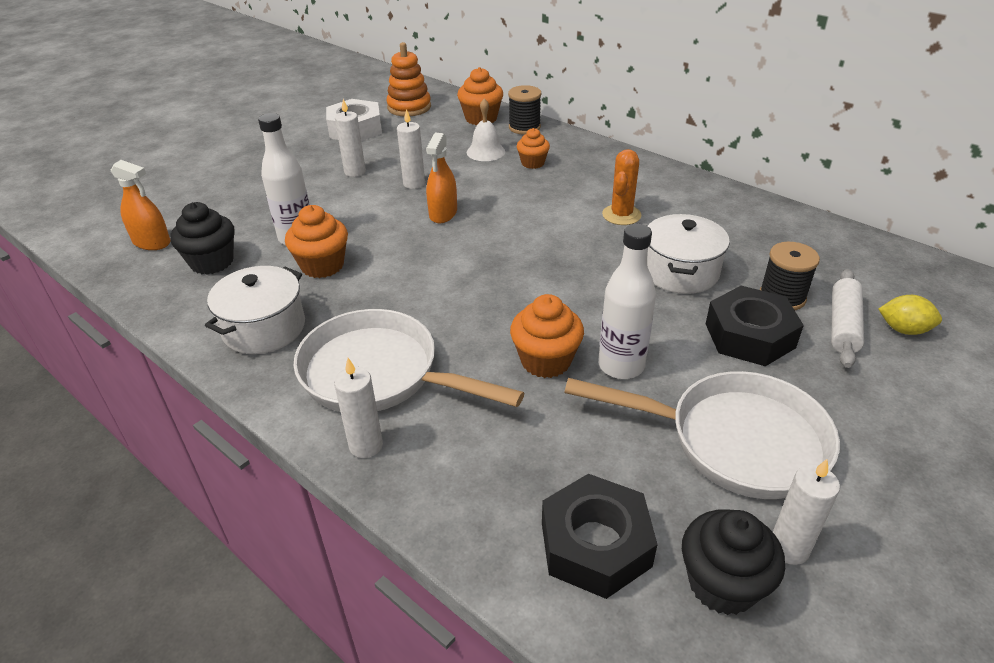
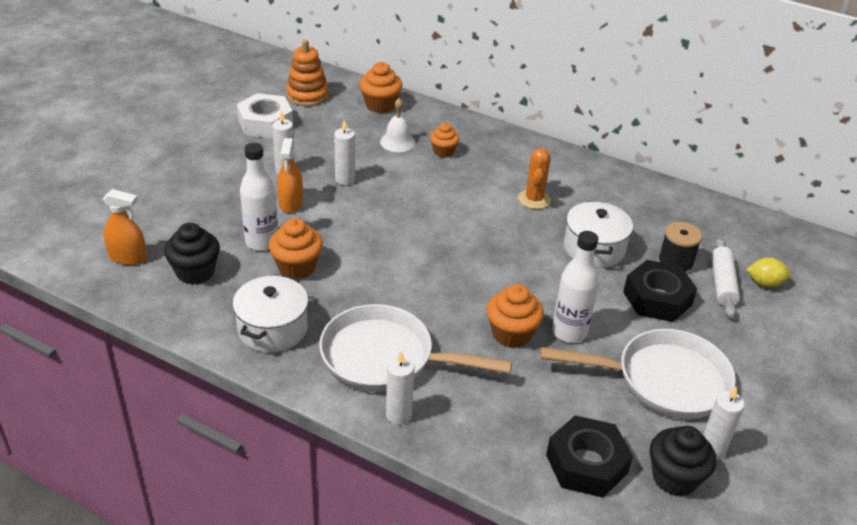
camera: 15 degrees left, 0 degrees up
(443, 213) = (382, 208): orange spray bottle -> orange spray bottle (291, 203)
(524, 127) = (424, 113): black spool -> none

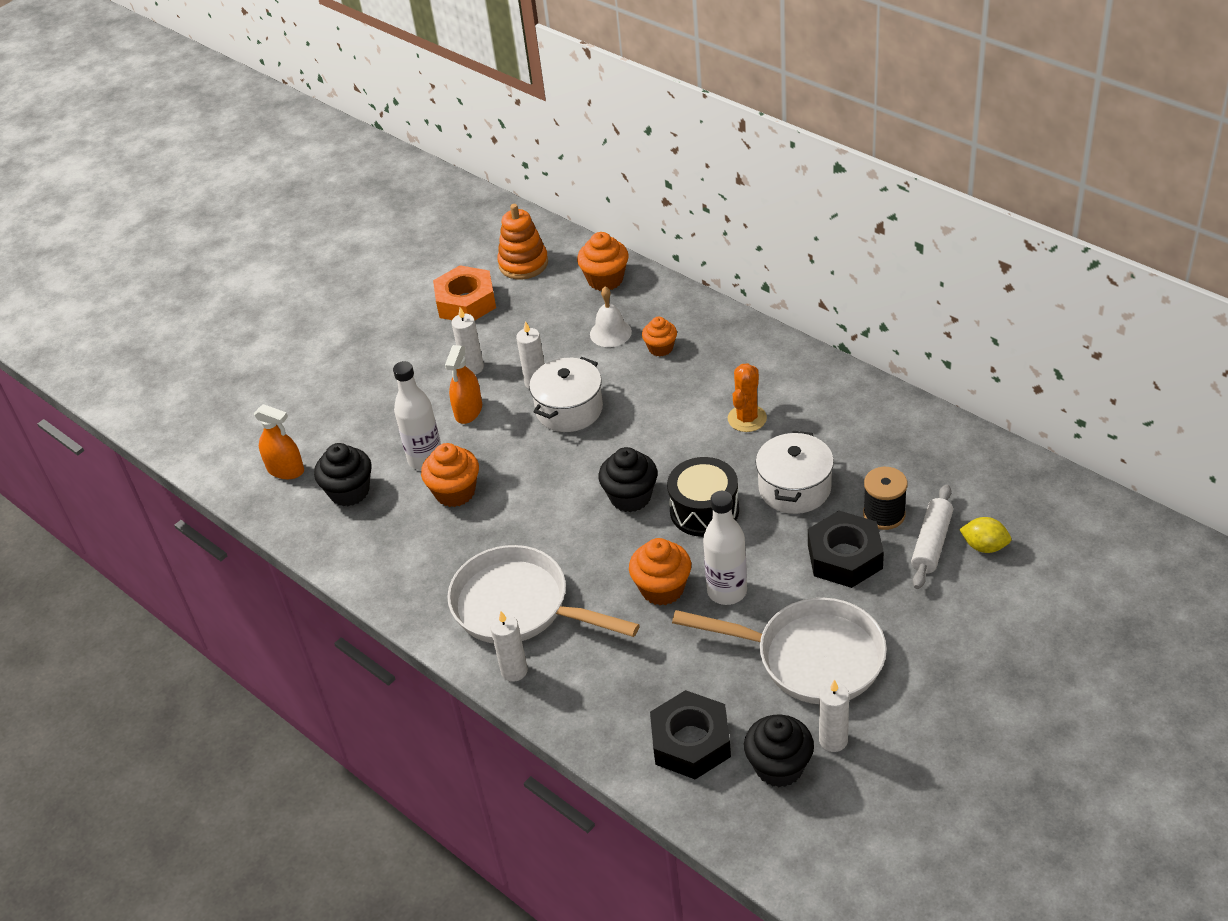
camera: 20 degrees right, 5 degrees up
(265, 123) = (466, 302): white nut -> orange nut
(272, 329) = (412, 563): white pot -> white pot (569, 409)
(457, 263) = (630, 497): none -> black cupcake
(525, 269) = (704, 510): none -> black drum

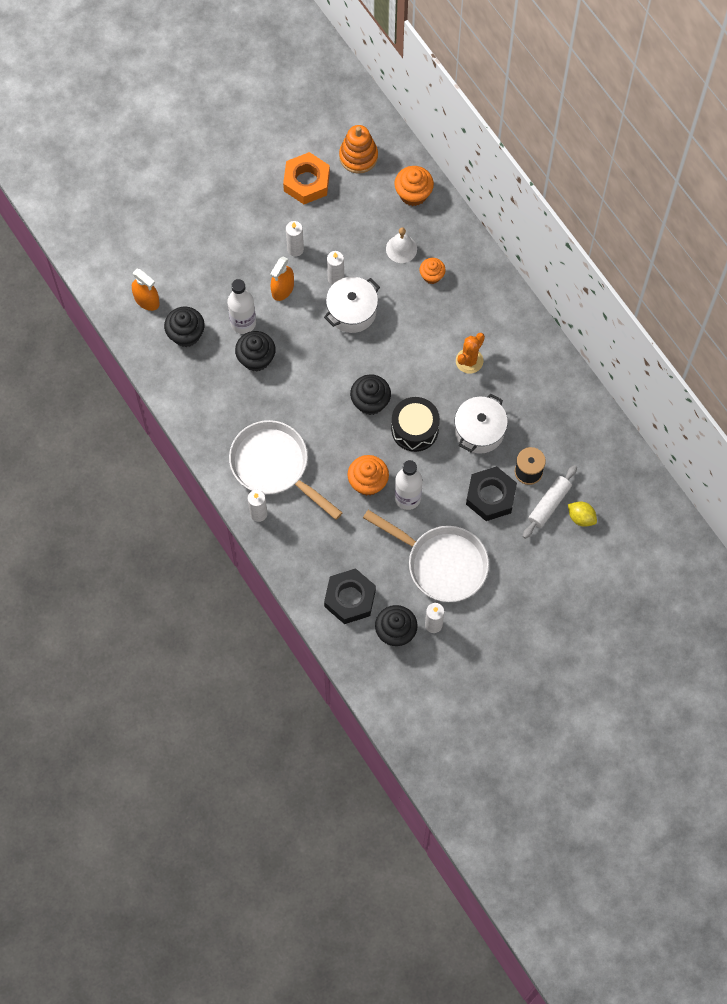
camera: 10 degrees right, 25 degrees up
(455, 492) = (256, 359): orange cupcake -> black cupcake

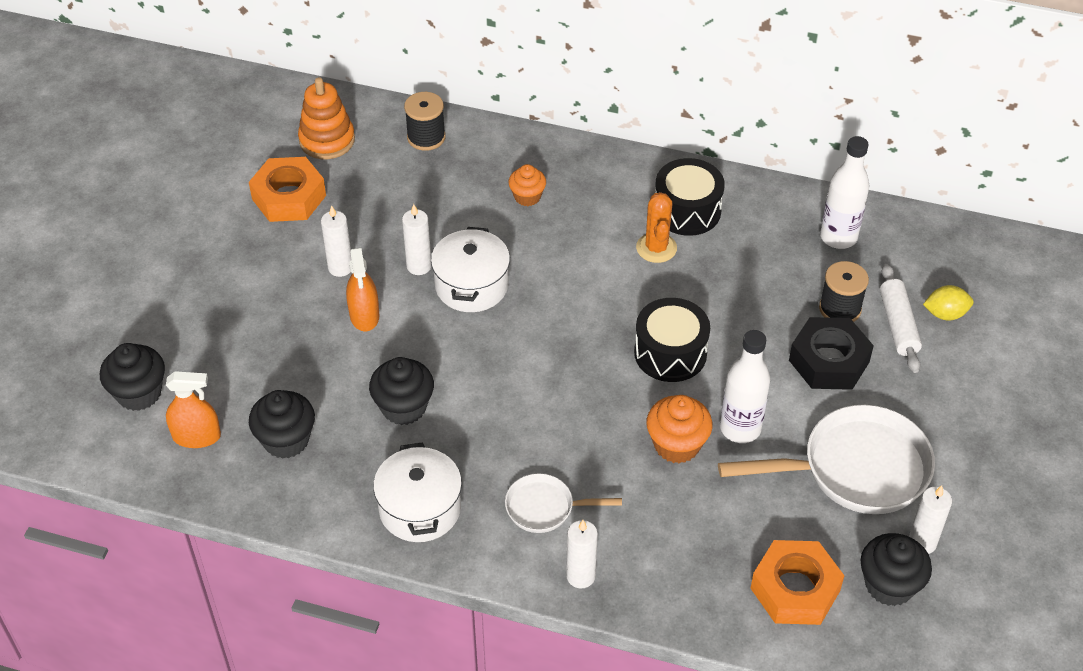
camera: 40 degrees left, 20 degrees down
(243, 323) = (349, 380): white bottle -> white bottle (838, 237)
(274, 466) = (545, 508): white pan -> white pan, size x0.53
(350, 598) = (795, 589): black nut -> orange nut
(370, 402) = (589, 360): black cupcake -> black cupcake (139, 393)
(401, 249) = (465, 193): white bell -> none
(413, 194) = (426, 137): orange cupcake -> black spool
(479, 431) = (743, 306): white pot -> white pot (420, 509)
(509, 350) = (687, 210): none -> black drum

